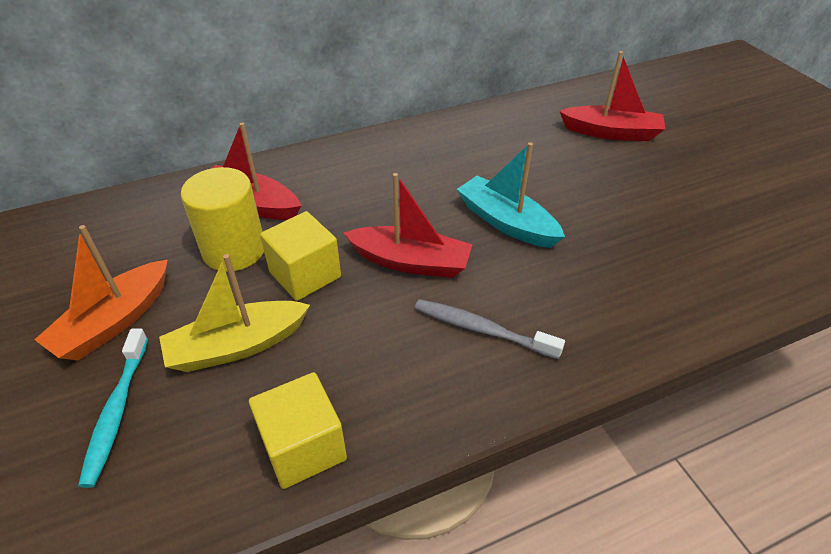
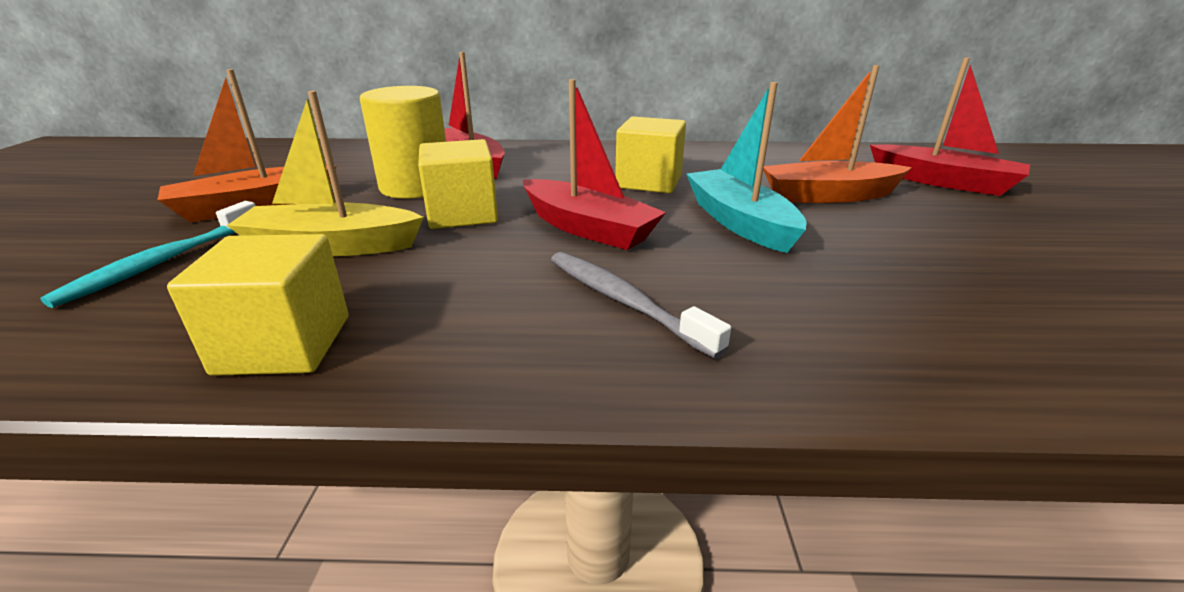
camera: 25 degrees right, 15 degrees down
(417, 188) = (649, 182): none -> yellow cube
(548, 172) = (828, 196): none -> orange boat

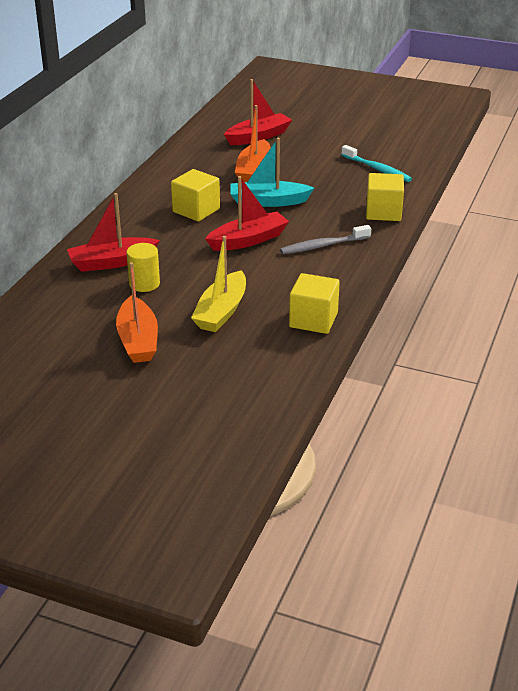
camera: 70 degrees left, 5 degrees up
(163, 262) = (209, 360): turquoise toothbrush -> turquoise toothbrush (377, 169)
(416, 186) = (144, 284): yellow cylinder -> yellow cylinder, size x0.65
(462, 214) = (203, 272): yellow cube -> yellow cube (383, 212)

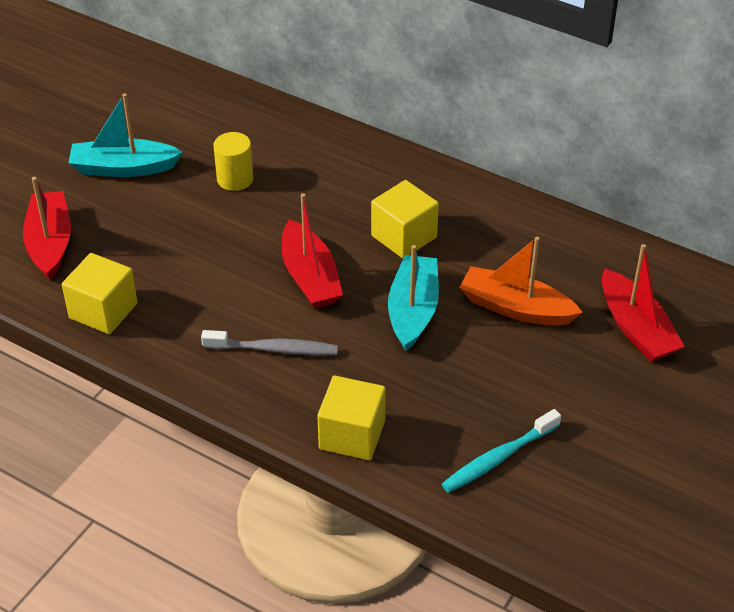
camera: 100 degrees right, 10 degrees up
(111, 262) = (291, 156): red boat -> red boat (50, 243)
(138, 340) = (123, 168): orange boat -> turquoise boat
(221, 312) = (152, 235): yellow boat -> none
(323, 246) = (273, 349): grey toothbrush -> grey toothbrush turned 105 degrees clockwise

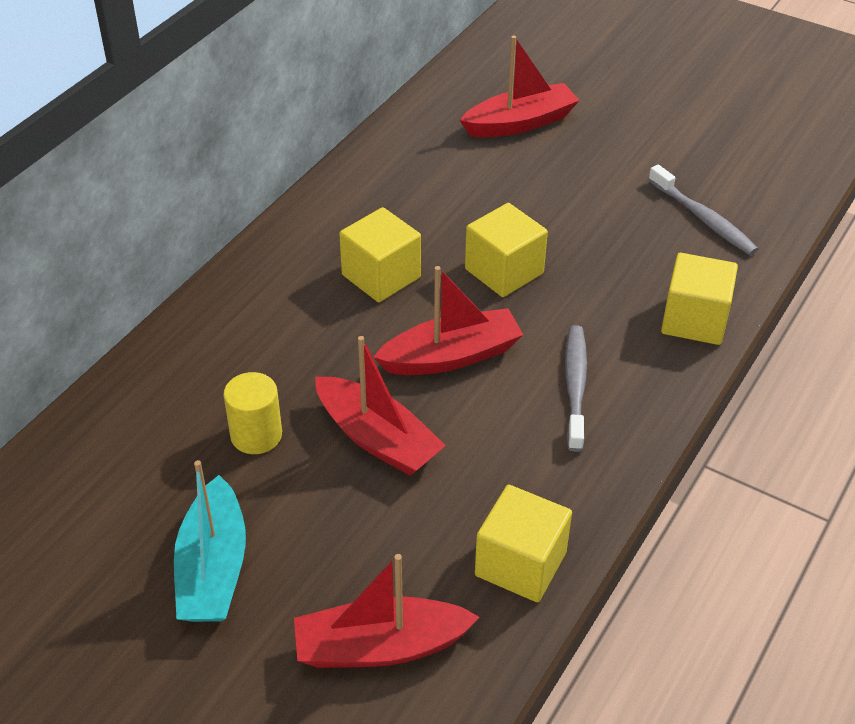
camera: 90 degrees left, 0 degrees up
(226, 238) = (377, 439): none -> red boat
(413, 310) = (504, 271): turquoise boat -> yellow cube
(498, 458) = (703, 218): turquoise toothbrush -> grey toothbrush
(515, 308) = (496, 197): orange boat -> none

